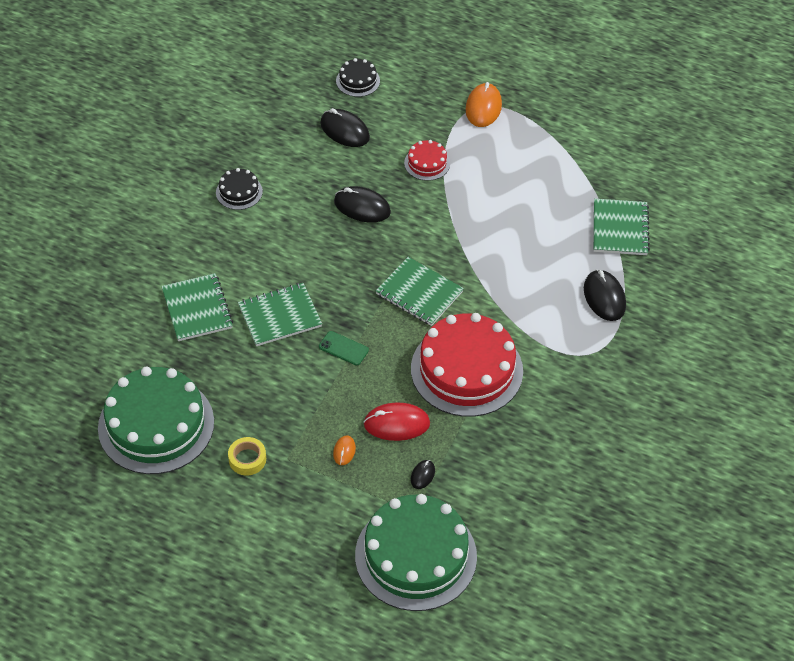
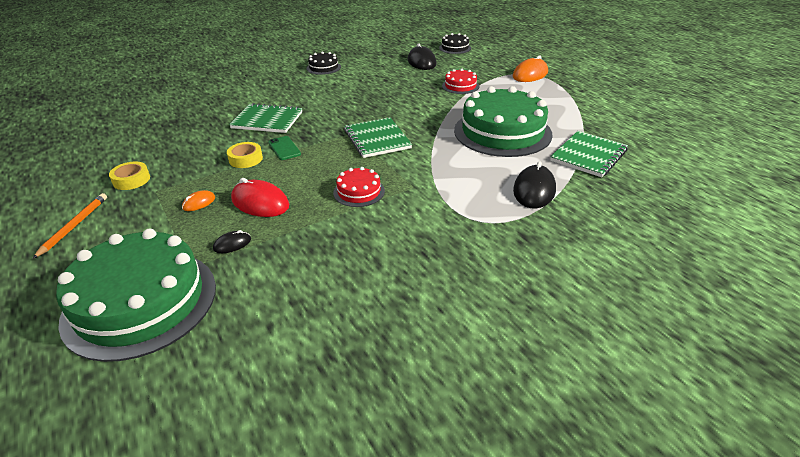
camera: 35 degrees right, 15 degrees down
(156, 425) = (113, 142): green cake -> green cake (502, 132)
(197, 309) = (225, 102): green notebook -> none
(269, 529) = (74, 226): none -> orange pencil
(323, 380) = (246, 159): none -> yellow tape
(362, 207) = (391, 92): black mouse -> none
(466, 370) = (359, 192): red cake -> red cake, size x0.45

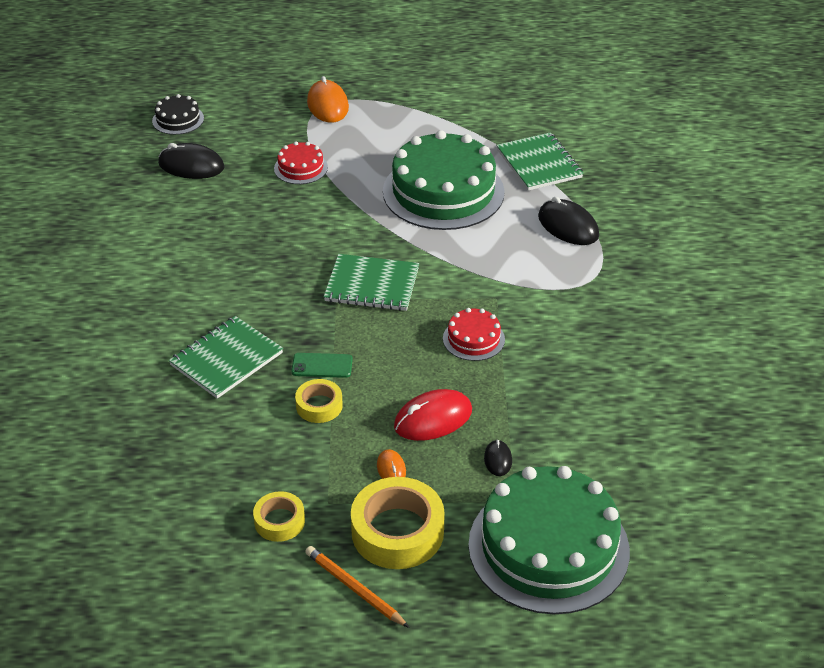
camera: 60 degrees left, 5 degrees up
(136, 225) = (397, 531): none -> yellow tape
(323, 67) = (103, 256): black cake -> none

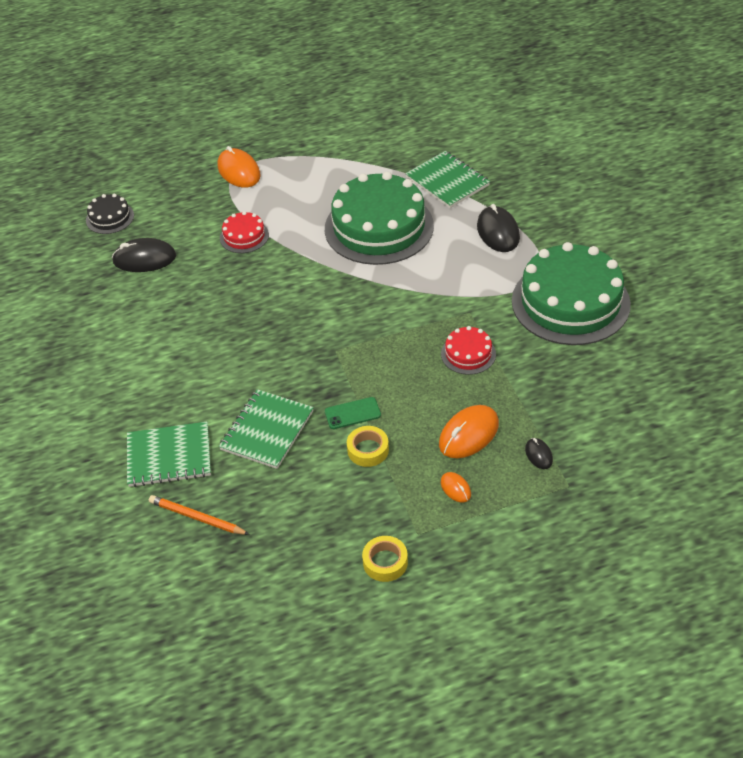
camera: 15 degrees left, 5 degrees up
(354, 588) = (476, 601): orange pencil -> orange pencil (197, 518)
(372, 285) = (359, 328): green notebook -> green notebook (169, 456)
(397, 531) = (487, 541): yellow tape -> none
(433, 419) = (468, 434): red mouse -> orange mouse
(548, 547) = (614, 518): green cake -> green cake (570, 302)
(568, 226) = (498, 232): black mouse -> black mouse turned 45 degrees clockwise

